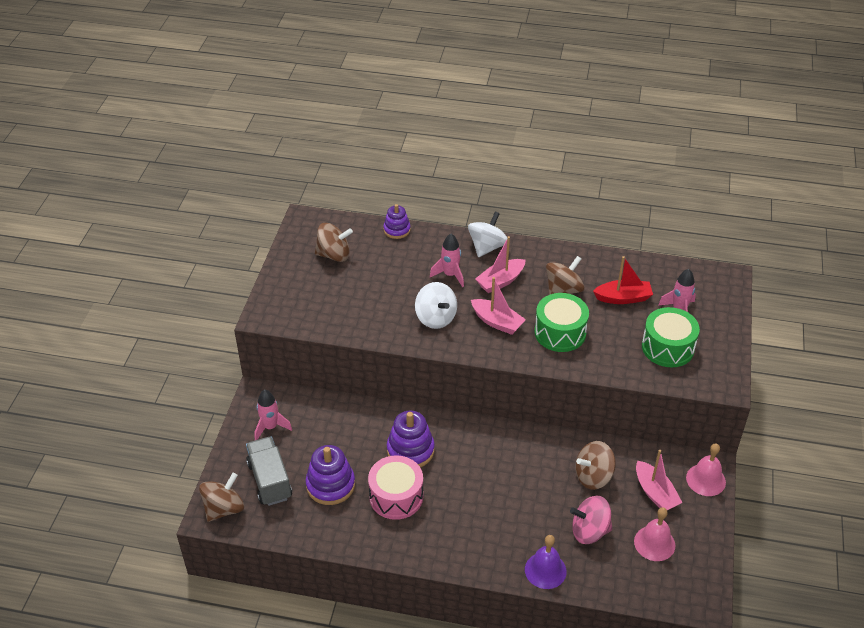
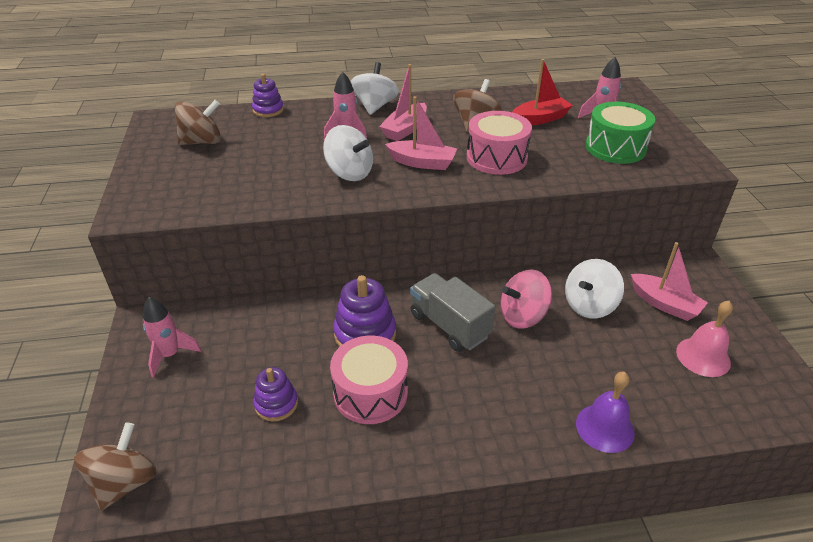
camera: 20 degrees left, 5 degrees down
(269, 480) = (186, 422): grey truck -> grey truck (449, 325)
(330, 485) = (276, 404): purple stacking toy -> purple stacking toy, size x0.62
(560, 332) = (496, 158): green drum -> pink drum
(589, 531) = (624, 364): pink spinning top -> pink spinning top (522, 316)
(593, 476) = (589, 305): brown spinning top -> white spinning top
(705, 480) = (704, 277): pink bell -> none

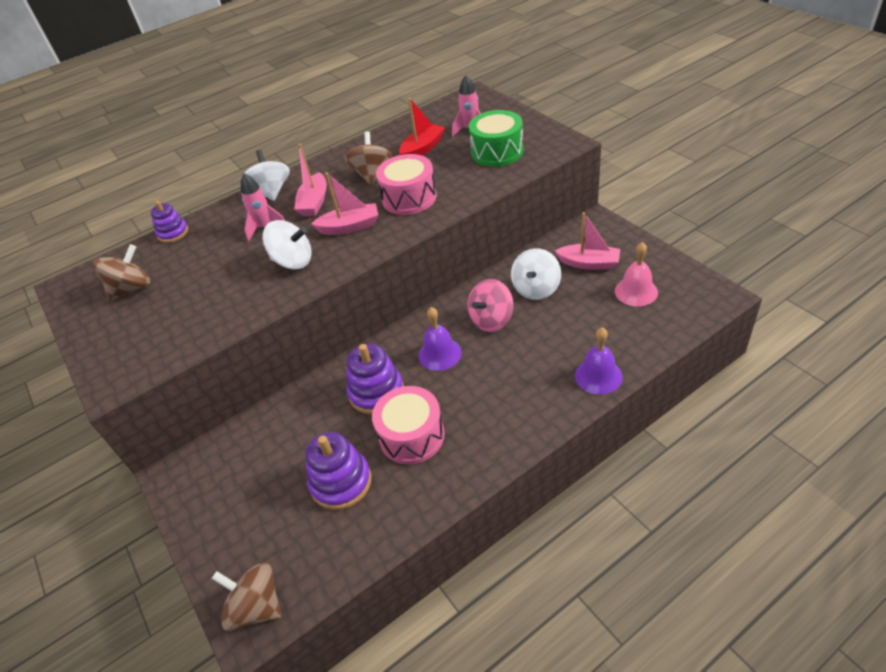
camera: 20 degrees left, 5 degrees up
(125, 482) = (256, 607): brown spinning top -> brown spinning top turned 60 degrees counterclockwise
(170, 355) = (218, 489): pink rocket -> none
(276, 404) = (341, 482): purple stacking toy -> purple stacking toy, size x1.60
(449, 325) = (439, 354): grey truck -> purple bell

